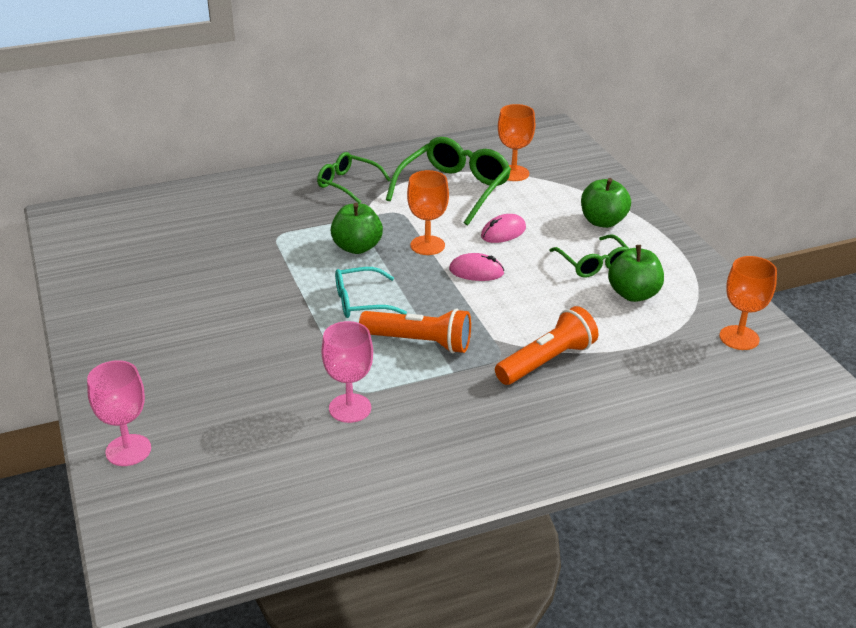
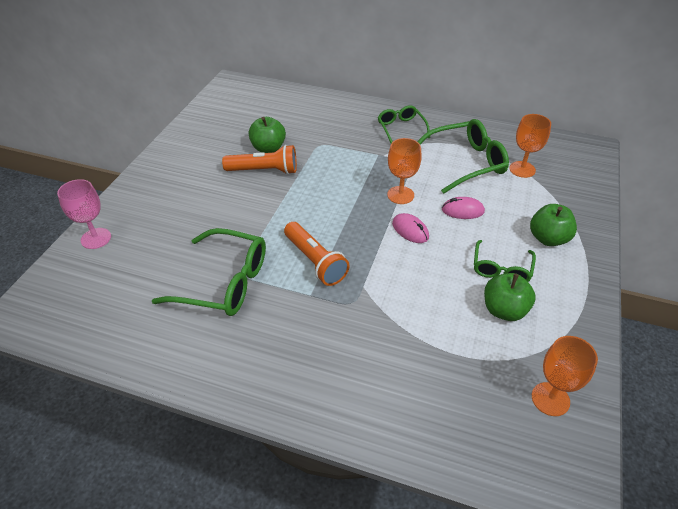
camera: 40 degrees right, 10 degrees up
(350, 408) = (224, 282): pink goblet -> green glasses
(357, 247) = (356, 175): green apple -> green apple (268, 148)
(361, 302) = (314, 213): turquoise glasses -> none
(547, 361) = (378, 325): orange flashlight -> orange flashlight (264, 171)

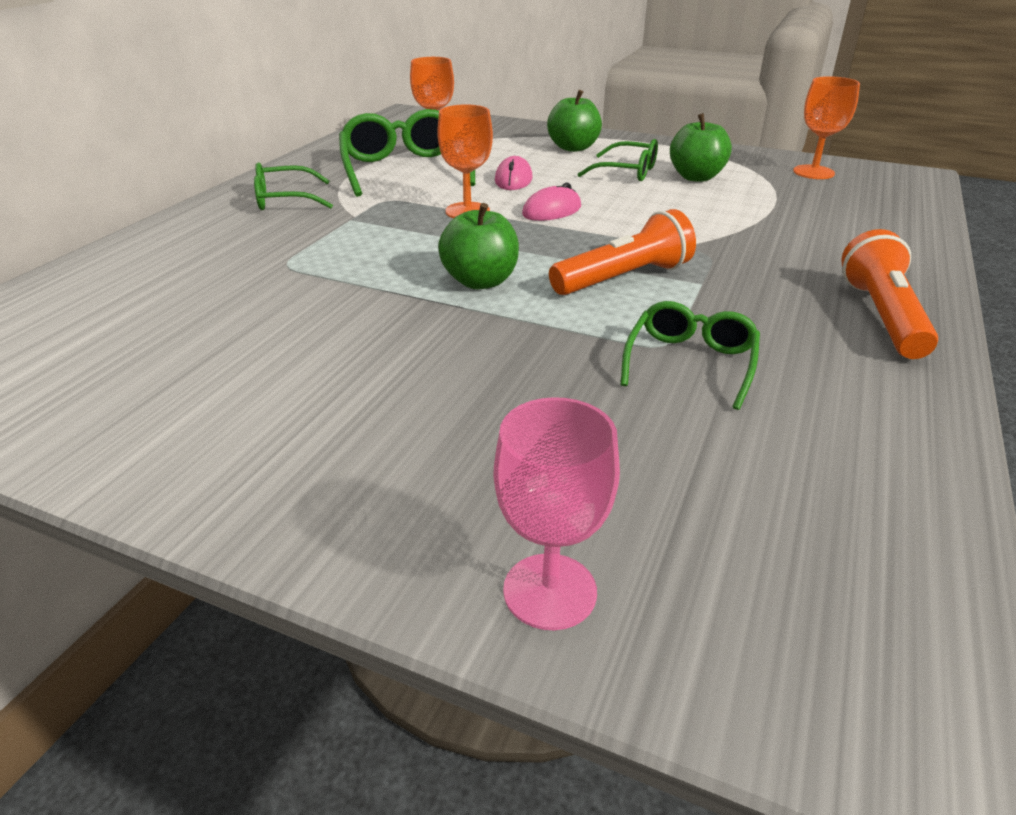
camera: 85 degrees left, 10 degrees down
(224, 282) = (690, 363): green glasses -> green glasses, size x0.60
(264, 171) = (342, 323): orange flashlight -> orange flashlight (882, 316)
(268, 148) = (258, 318): green apple -> green apple (480, 281)

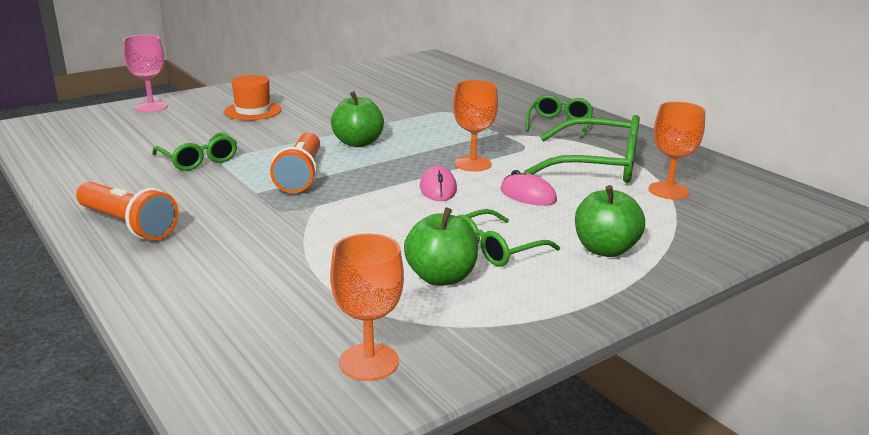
camera: 120 degrees right, 10 degrees down
(436, 424) = (253, 111): none -> orange hat

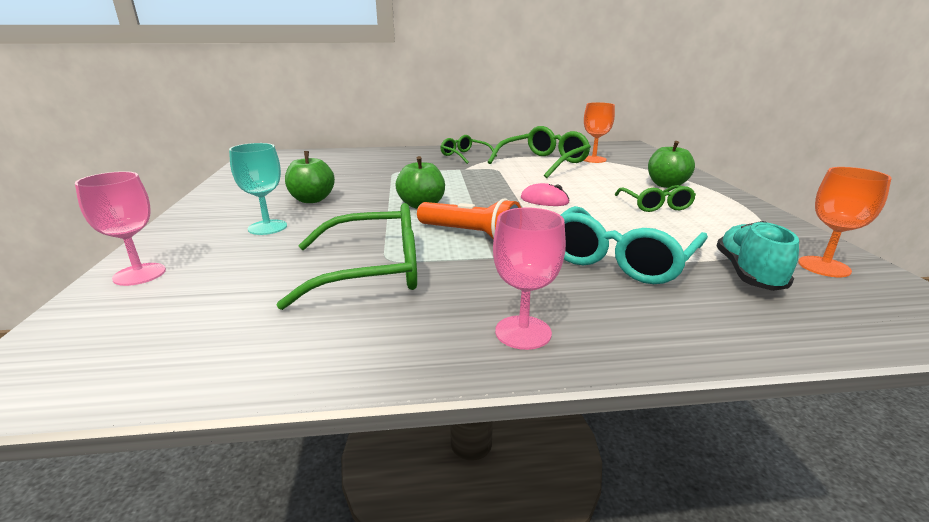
camera: 60 degrees left, 0 degrees up
(128, 225) = (523, 332): orange flashlight -> pink goblet
(198, 160) = (372, 271): green glasses -> green glasses, size x1.67
(253, 111) = (267, 227): orange hat -> turquoise goblet
(295, 244) = (620, 259): none -> turquoise glasses
(309, 312) = (748, 273): none -> turquoise shoe
(441, 277) = (695, 226): green apple -> green apple (312, 200)
(473, 164) = (509, 185): orange goblet -> none
(528, 195) = (576, 183): pink mouse -> none

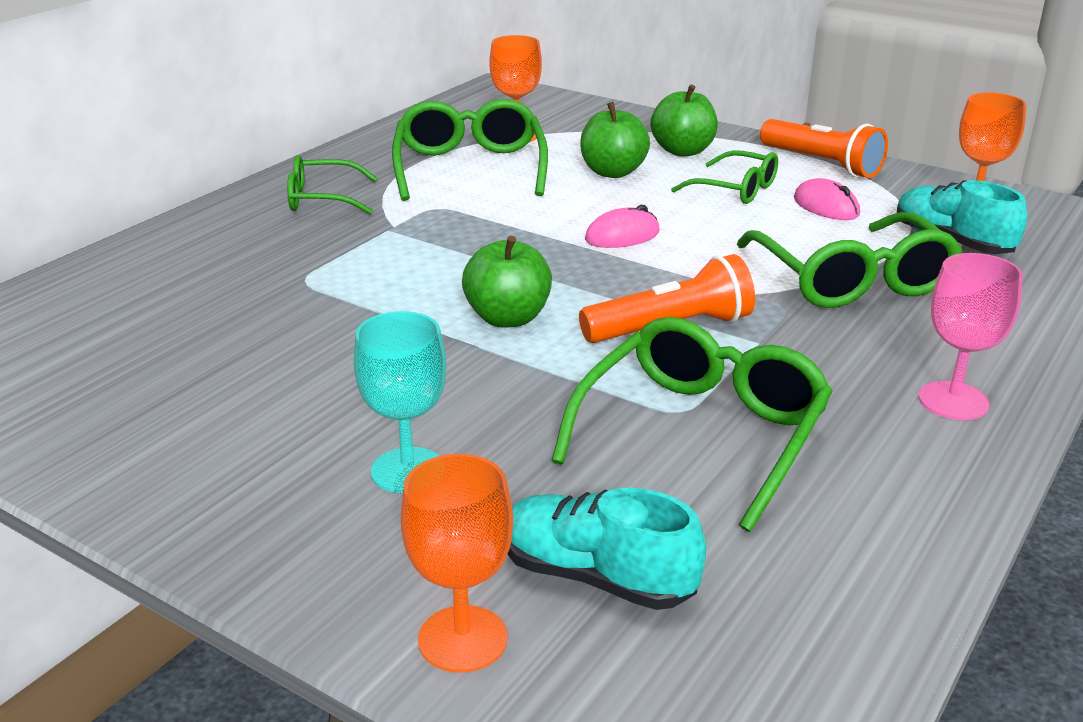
camera: 50 degrees left, 5 degrees up
(139, 274) = (462, 639): pink goblet -> orange goblet
(208, 286) = (596, 577): none -> turquoise shoe
(312, 200) = (327, 394): green apple -> green apple (613, 172)
(620, 259) = (851, 280): turquoise glasses -> green glasses
(695, 228) = (826, 206): none -> pink mouse
(747, 213) = (822, 164): none -> orange flashlight

